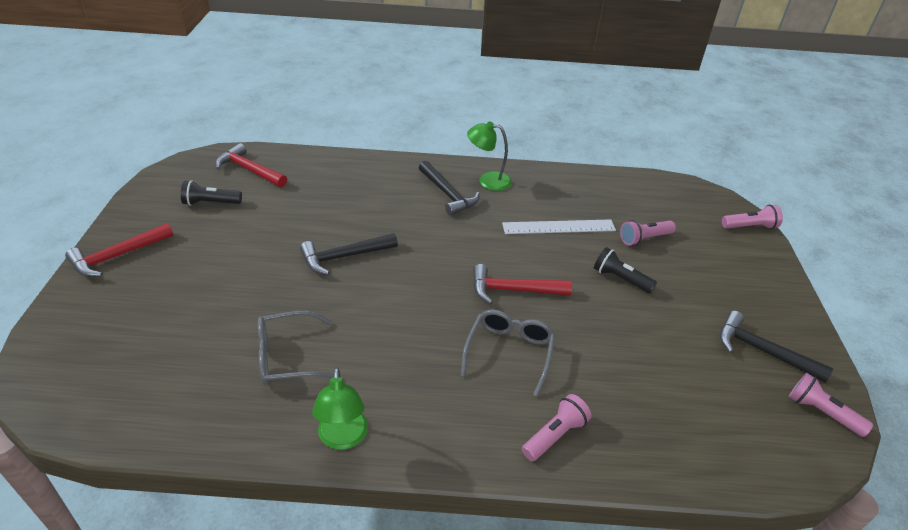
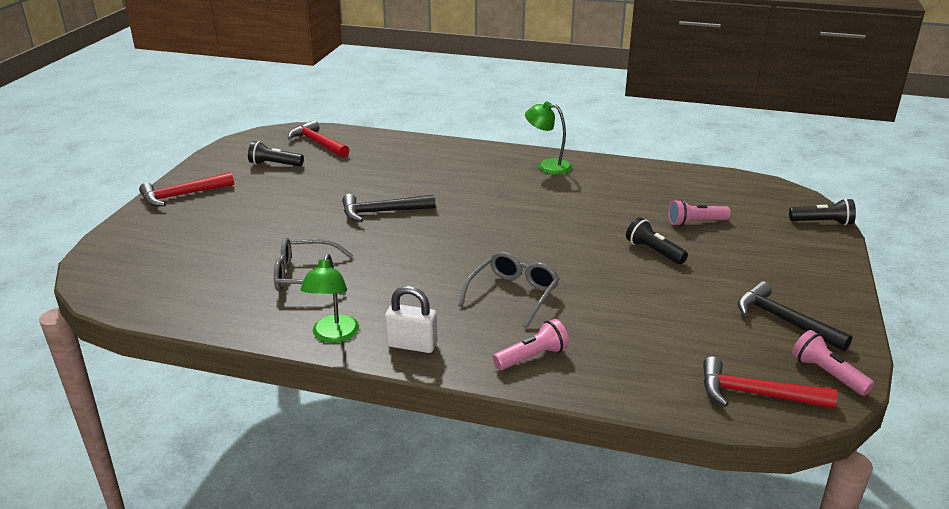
camera: 15 degrees right, 10 degrees down
(430, 438) = (412, 345): none -> white padlock
(448, 194) = (502, 173): black hammer -> none
(513, 290) = (537, 250): red hammer -> red hammer (755, 394)
(559, 227) = (606, 206): white ruler -> none
(750, 226) = (822, 222): pink flashlight -> black flashlight

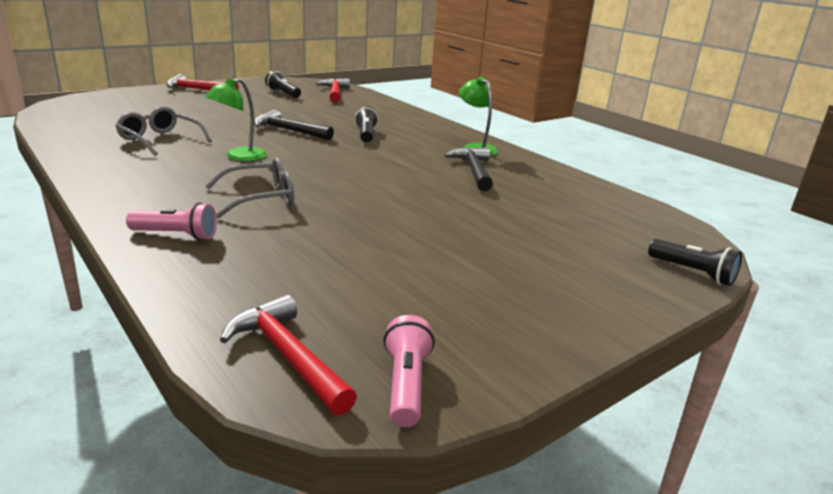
camera: 35 degrees right, 5 degrees down
(333, 336) = (95, 169): green lamp -> green lamp (239, 157)
(412, 345) = (123, 193): white padlock -> none
(653, 251) = (444, 221): black flashlight -> black flashlight (366, 135)
(695, 223) = (534, 220): pink flashlight -> none
(783, 320) = (461, 320): black hammer -> black hammer (473, 170)

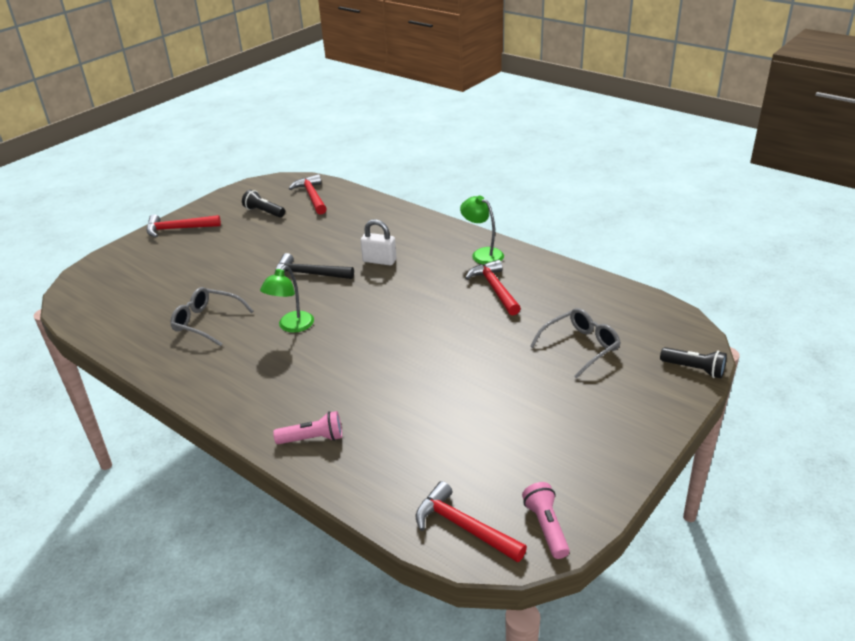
camera: 10 degrees left, 10 degrees up
(260, 198) = (346, 377): grey glasses -> grey glasses (580, 347)
(366, 135) = (379, 261): black flashlight -> white padlock
(473, 170) = (494, 288): black hammer -> red hammer

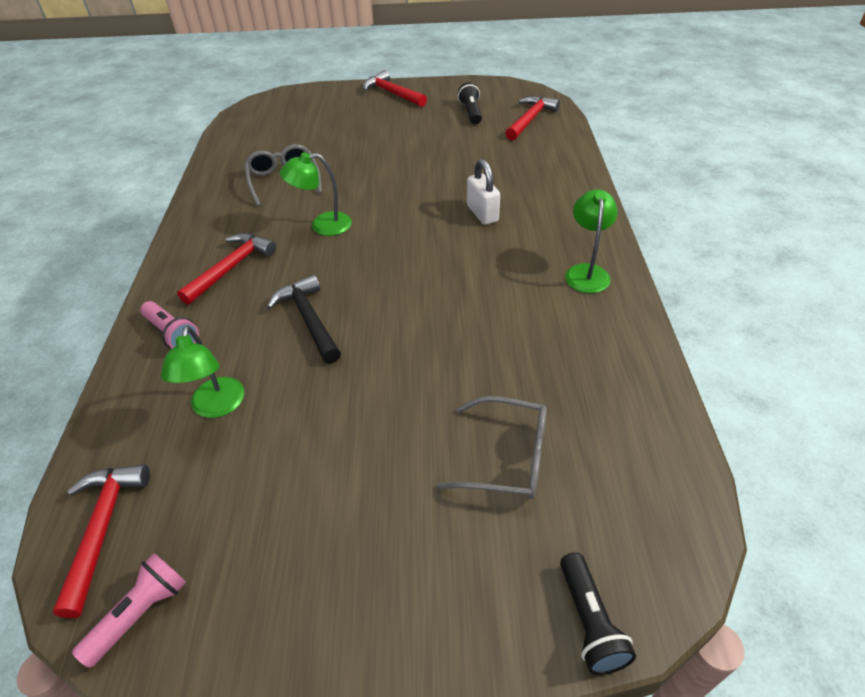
camera: 50 degrees right, 10 degrees up
(308, 274) = (410, 188): black hammer -> black hammer (309, 319)
(414, 441) = (216, 407): none -> green lamp
(494, 288) = (534, 318): red hammer -> red hammer (231, 268)

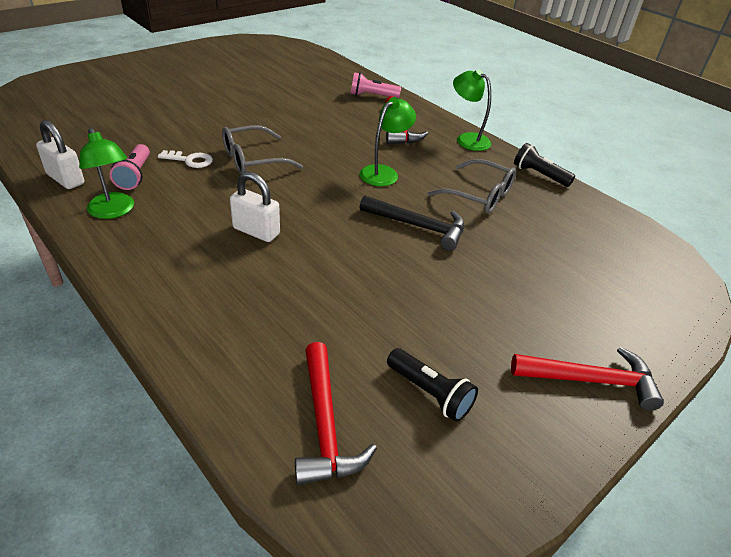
camera: 135 degrees right, 5 degrees down
(103, 528) = (291, 51): red hammer -> none
(140, 613) = (245, 43): pink flashlight -> pink flashlight (135, 175)
(216, 407) = (300, 82): green lamp -> green lamp (467, 139)
(309, 319) = (305, 121): black hammer -> black hammer (418, 226)
(483, 308) = (190, 160): none -> white key
(507, 457) = (123, 105): grey glasses -> grey glasses (253, 160)
(589, 622) = (56, 77): black flashlight -> black flashlight (539, 175)
(622, 329) = (65, 179): none -> white padlock

